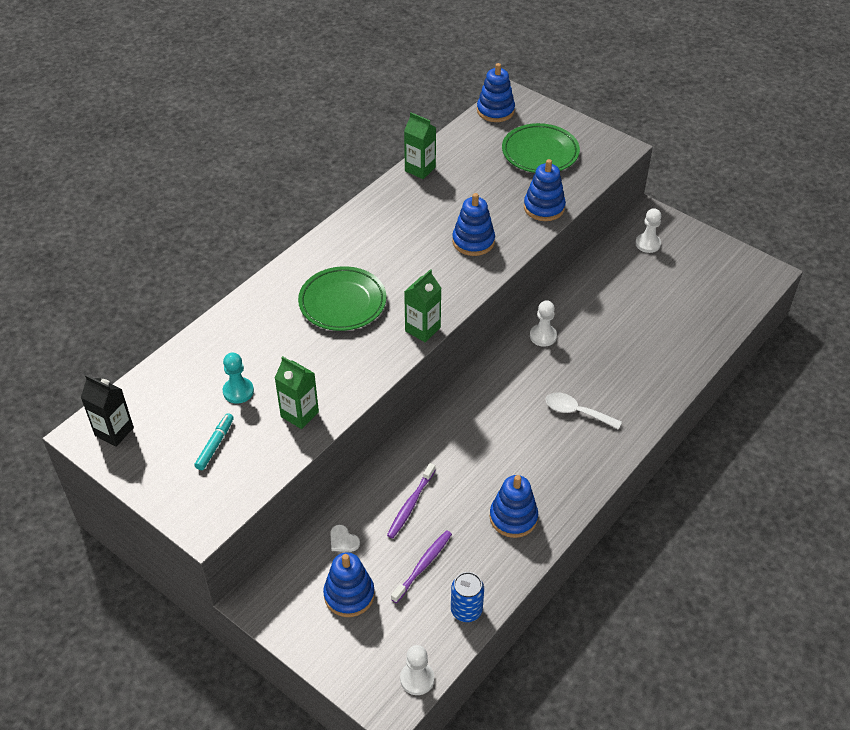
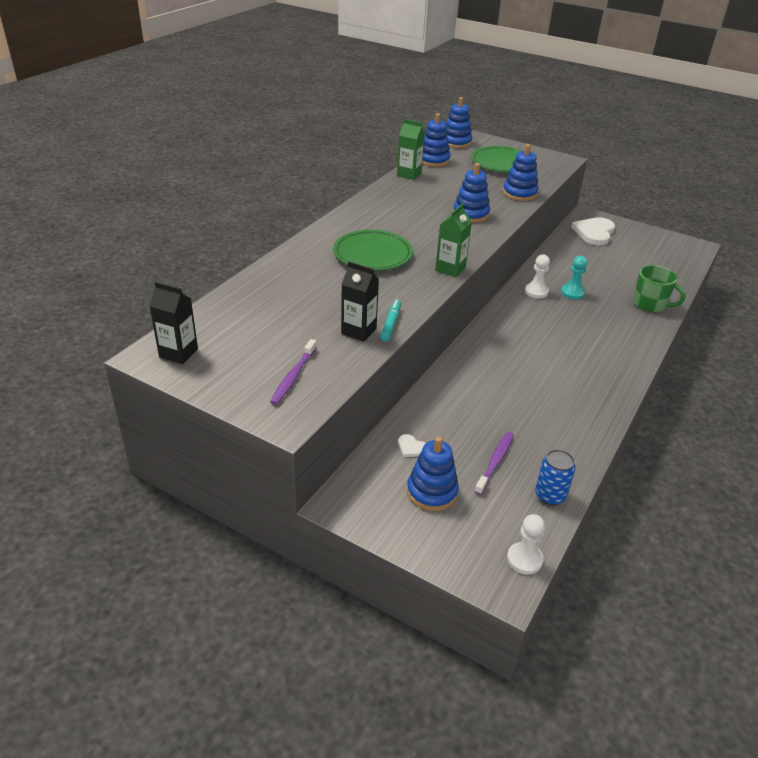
camera: 10 degrees left, 10 degrees down
(215, 445) = (283, 357): turquoise marker -> turquoise marker (390, 324)
(238, 391) = (295, 318): turquoise pawn -> turquoise pawn (572, 293)
(299, 414) = (358, 331): green carton -> black carton
(410, 505) = (466, 415): purple toothbrush -> purple toothbrush (293, 376)
(513, 517) = (564, 419): blue stacking toy -> blue stacking toy (433, 160)
(576, 412) = (586, 340): white spoon -> none
(648, 244) = (594, 232): white pawn -> white heart
(672, 364) = (650, 304): none -> green mug

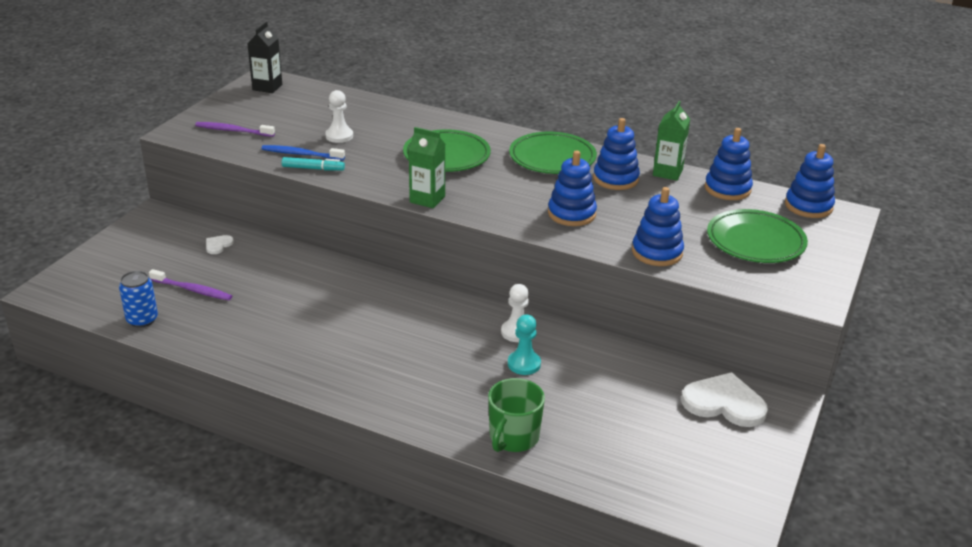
camera: 85 degrees right, 5 degrees down
(358, 331) = (301, 154): black carton -> blue toothbrush
(382, 211) = (552, 158): none -> green plate
(432, 492) = (159, 256): blue stacking toy -> blue stacking toy (615, 179)
(524, 559) = (70, 301): white pawn -> white pawn (339, 136)

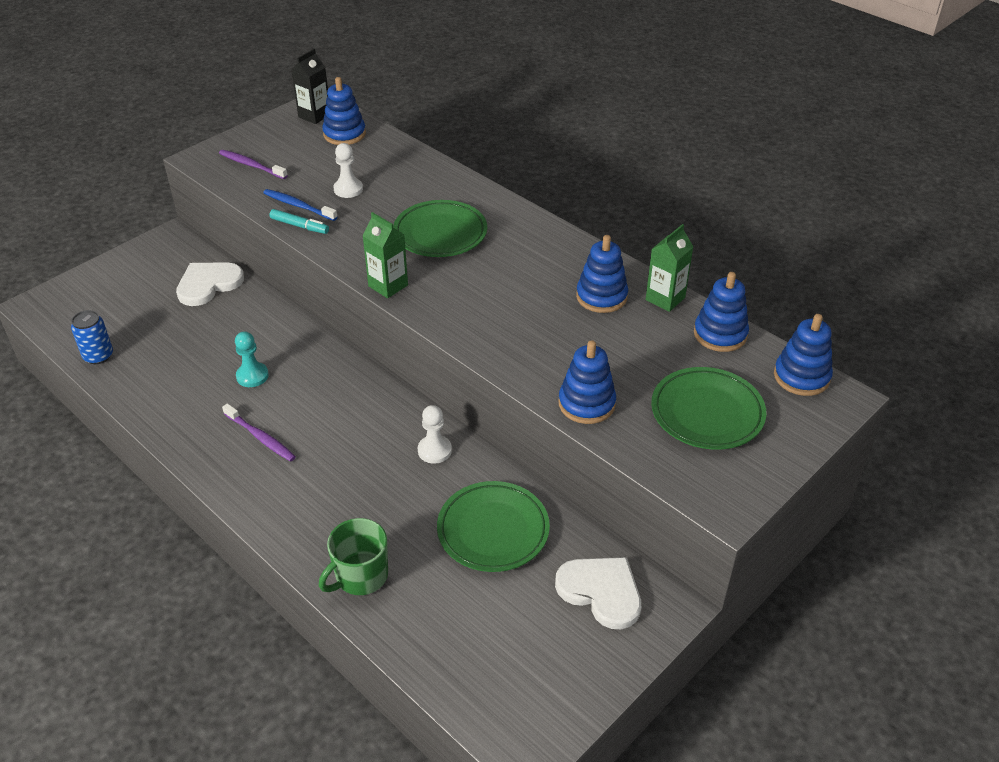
camera: 20 degrees right, 10 degrees up
(192, 290) = (159, 331): purple toothbrush -> purple toothbrush (260, 437)
(218, 245) = (208, 284): white heart -> white heart, size x2.19
(524, 364) = (420, 491): turquoise pawn -> turquoise pawn (252, 376)
(552, 158) = (549, 256): green plate -> green plate (493, 530)
(571, 214) = (525, 334): blue stacking toy -> blue stacking toy (344, 134)

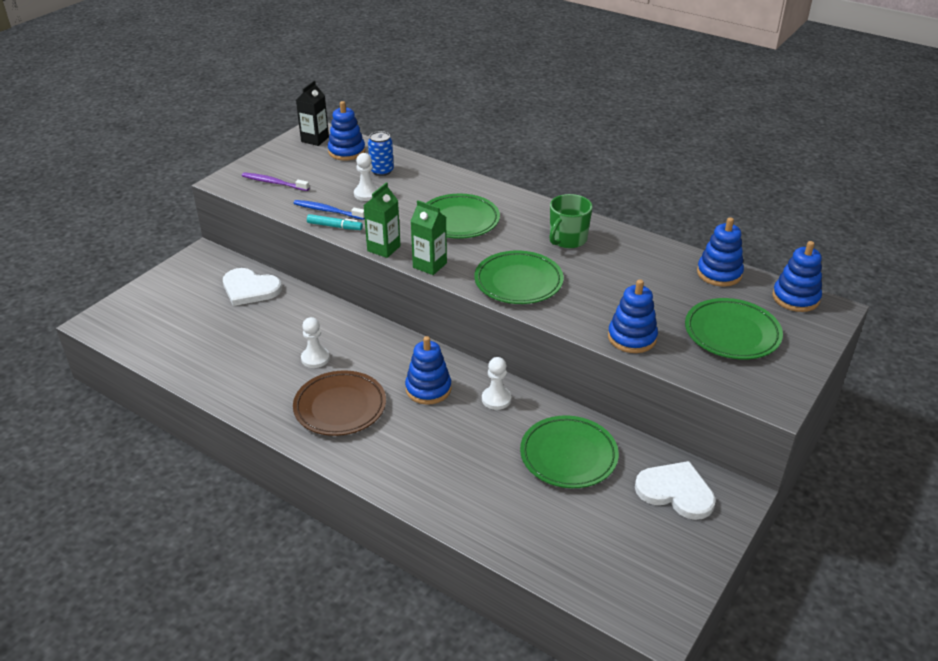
camera: 10 degrees left, 5 degrees down
(98, 356) = (168, 358): blue can -> blue can (382, 171)
(208, 284) = (250, 289): white heart -> white heart turned 105 degrees counterclockwise
(252, 376) = (315, 358): turquoise pawn -> white pawn
(260, 437) = (340, 407): purple toothbrush -> brown plate
(360, 576) = (467, 507): green mug -> green mug (567, 239)
(481, 318) = (518, 282): none -> green plate
(601, 296) = (612, 255): blue stacking toy -> blue stacking toy (428, 389)
(665, 299) = (664, 251): green carton -> green carton (384, 248)

